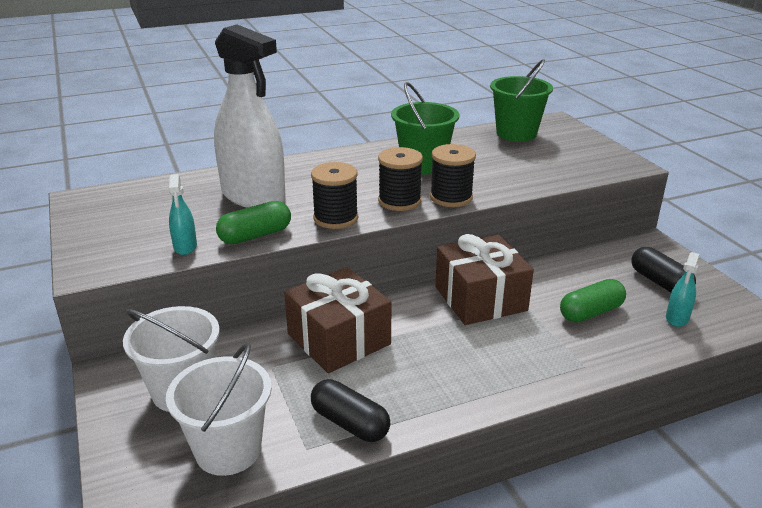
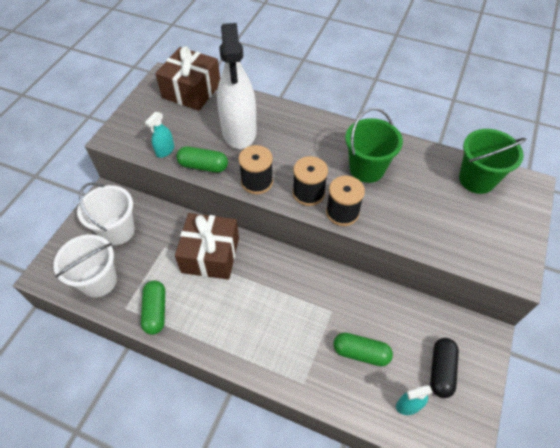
camera: 45 degrees right, 25 degrees up
(350, 423) = (155, 311): black capsule -> green capsule
(480, 298) = (312, 288): brown gift -> brown gift (191, 91)

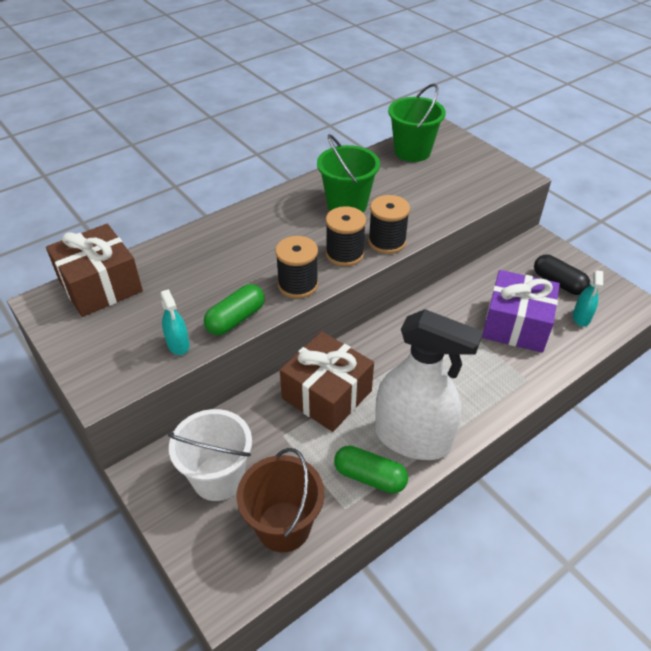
camera: 60 degrees left, 10 degrees down
(98, 281) = (283, 526): white bucket -> brown bucket
(239, 131) = (211, 270): white spray bottle -> white spray bottle (412, 438)
(361, 353) = (516, 325): green capsule -> purple gift

